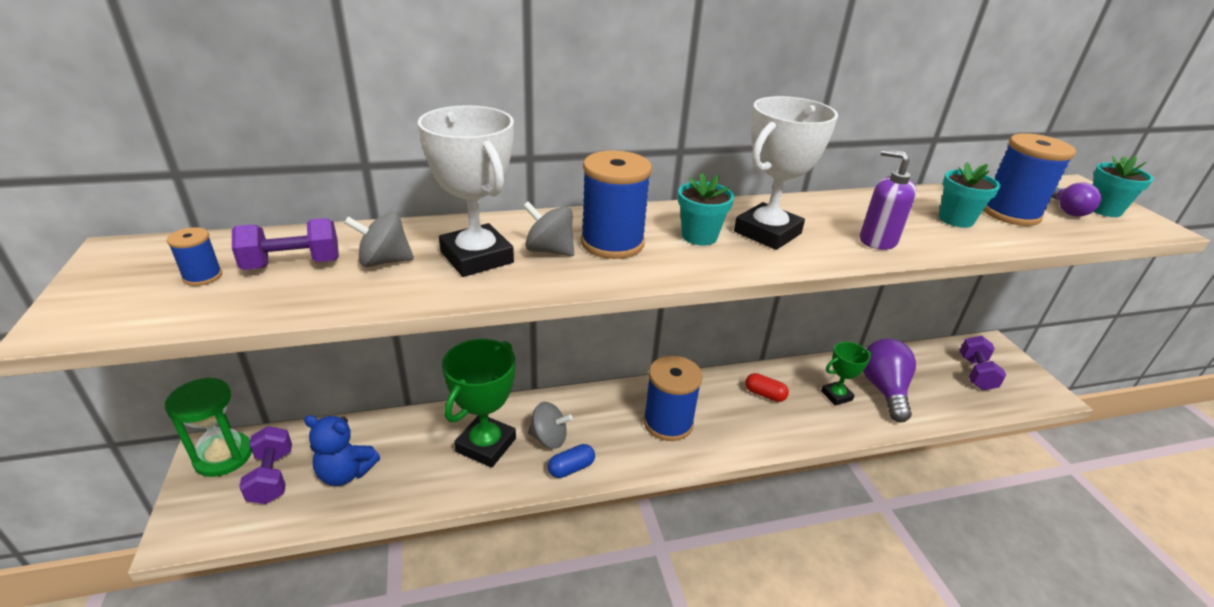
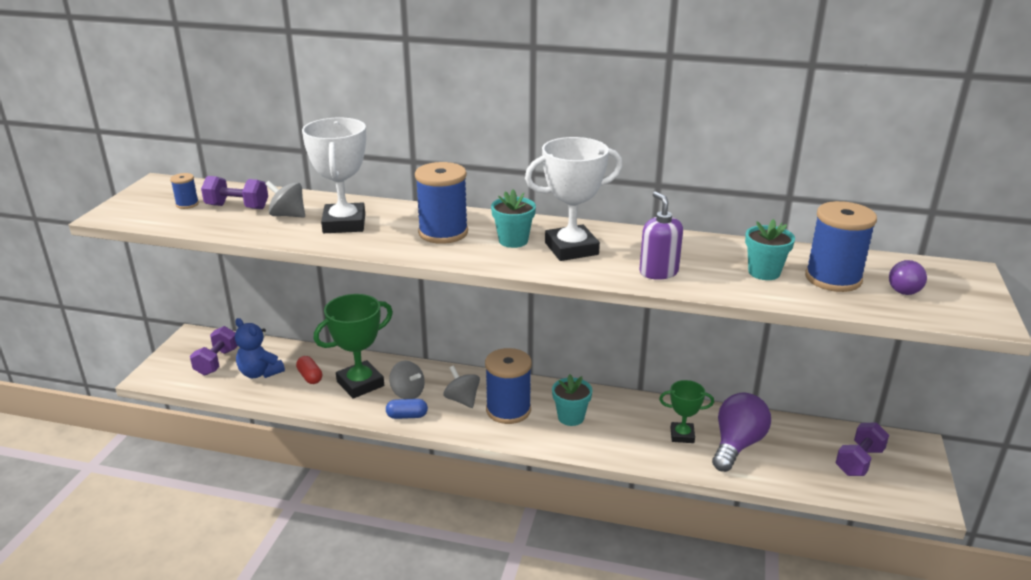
camera: 30 degrees right, 5 degrees down
(223, 456) = (198, 342): green hourglass -> none
(549, 250) = (395, 229): grey spinning top -> grey spinning top (462, 400)
(764, 394) = (613, 415): red capsule -> red capsule (310, 377)
(1103, 210) = (952, 296): turquoise flower pot -> turquoise flower pot (571, 417)

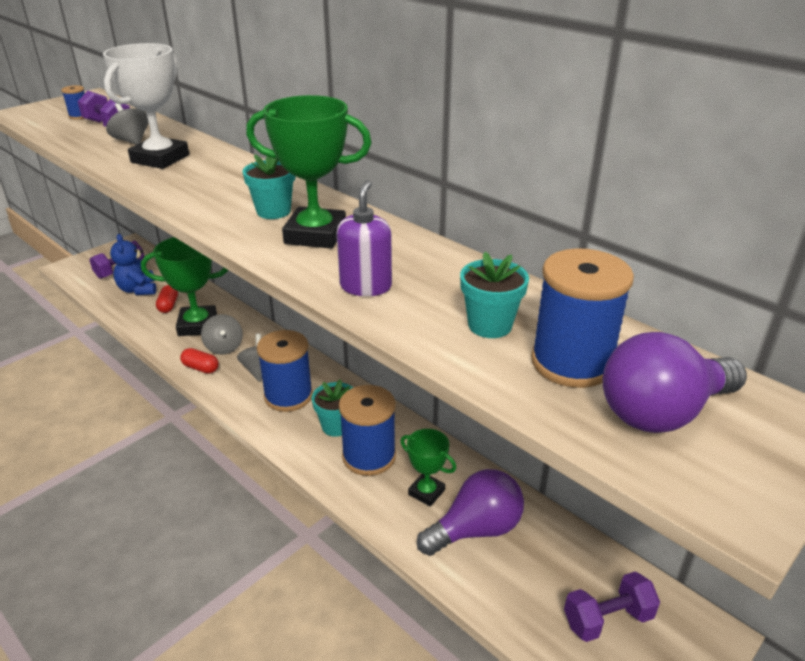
camera: 30 degrees right, 5 degrees up
(407, 416) = (201, 368): blue capsule -> red capsule
(443, 233) = (225, 187): blue spool -> blue spool (369, 456)
(571, 249) = (315, 235): white trophy -> green trophy
(905, 289) = (662, 412): purple light bulb -> purple light bulb, size x1.76

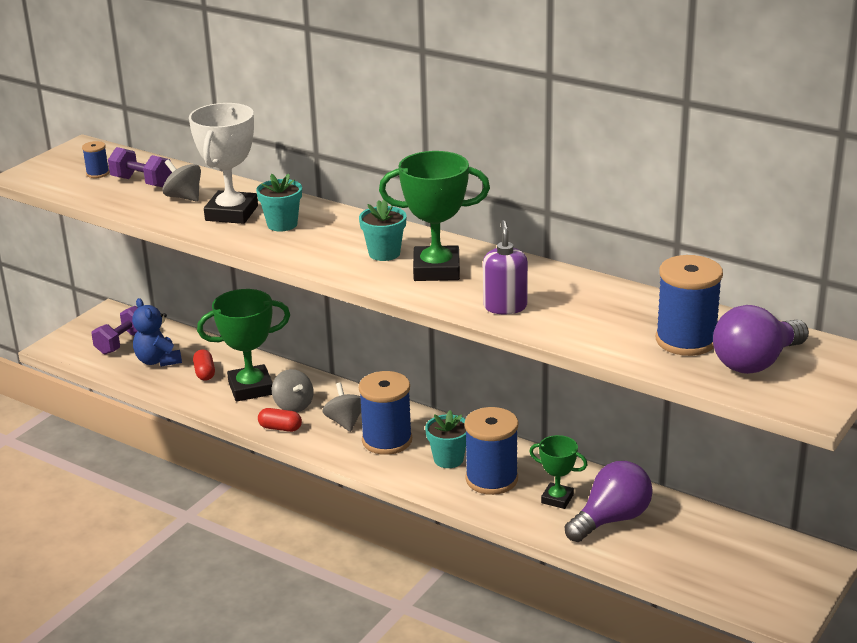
camera: 10 degrees left, 5 degrees down
(490, 325) = (617, 323): turquoise flower pot -> turquoise flower pot (282, 224)
(607, 619) = (739, 561): purple dumbbell -> none

